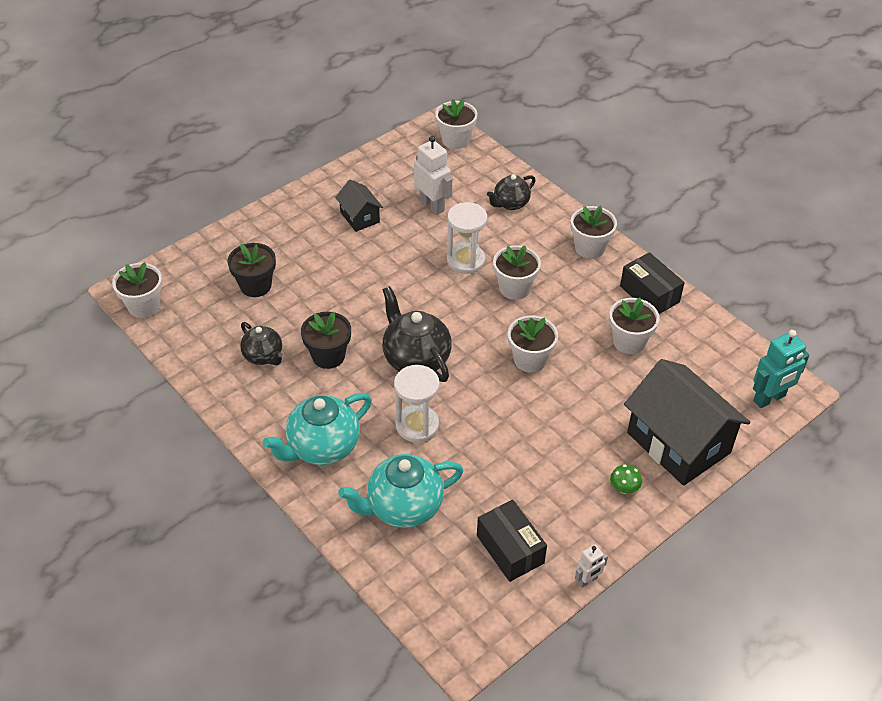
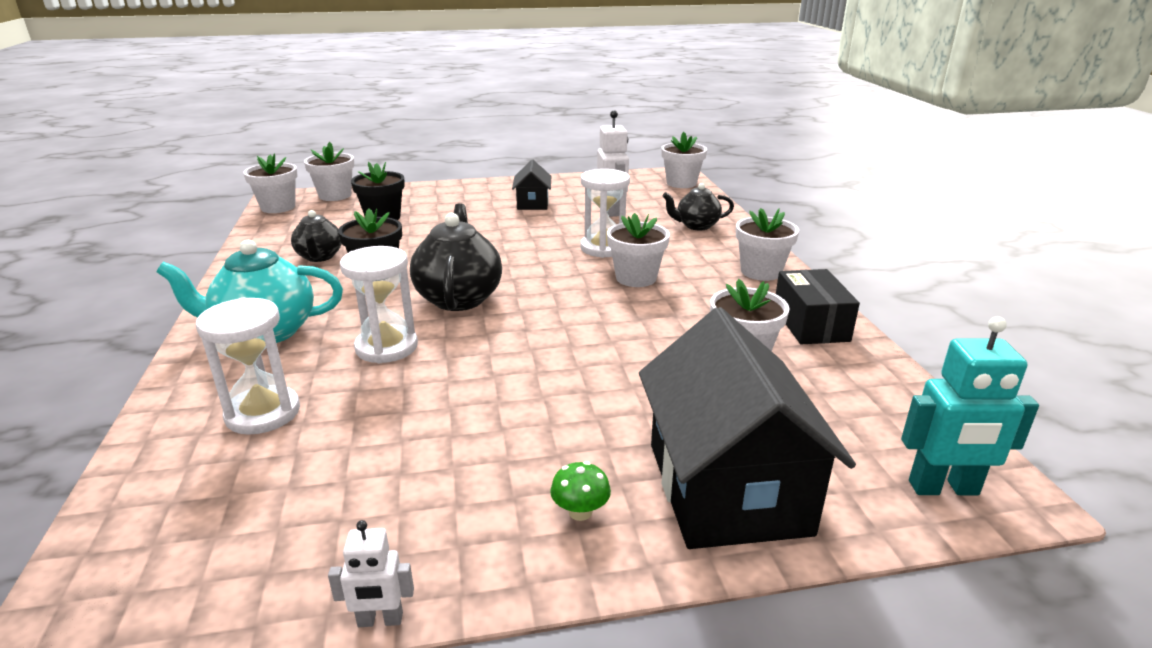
camera: 30 degrees right, 20 degrees down
(403, 507) = (263, 413): turquoise teapot -> white hourglass
(510, 549) = (322, 517): black box -> none
(530, 360) = (590, 335): white flower pot -> white flower pot (335, 195)

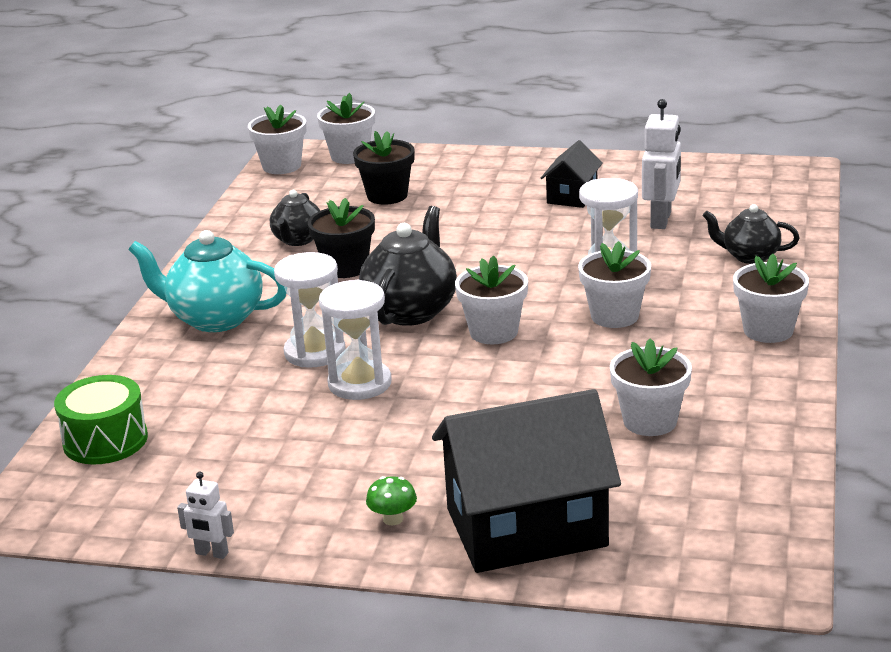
camera: 25 degrees right, 0 degrees up
(174, 488) = (105, 440): none -> green drum
(263, 413) = (187, 394): white hourglass -> white hourglass (359, 383)
(681, 183) = (791, 187): white flower pot -> white flower pot (493, 332)
(726, 487) = (526, 527): black house -> black house turned 60 degrees clockwise
(810, 324) = (760, 401): black box -> none
(943, 488) = (718, 568): turquoise robot -> none

